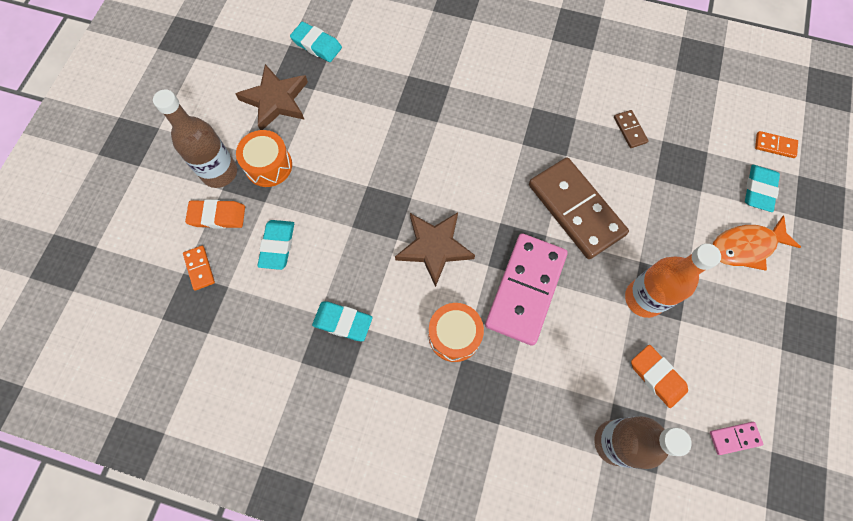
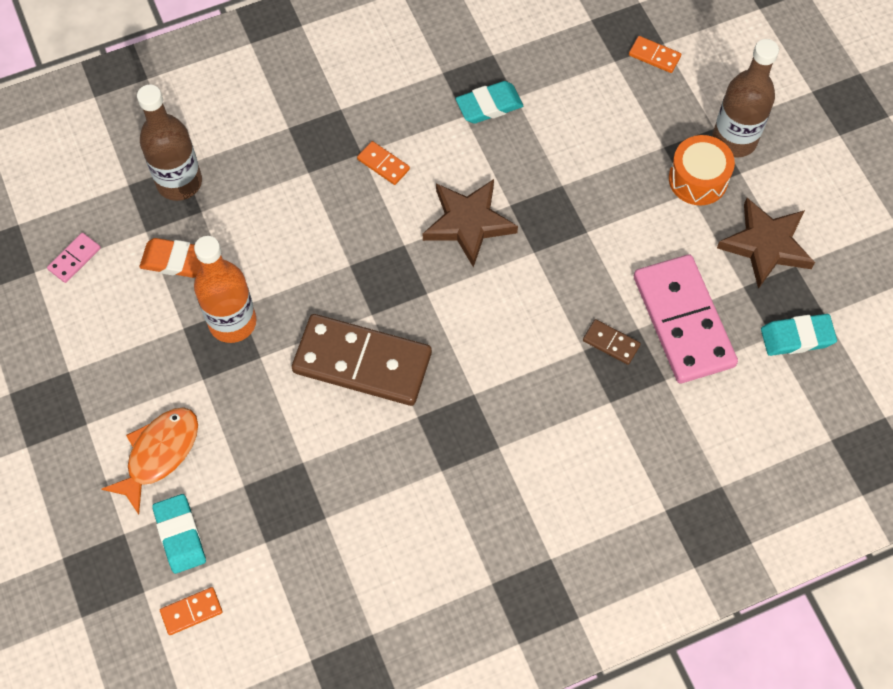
camera: 140 degrees right, 5 degrees down
(217, 216) = (690, 104): orange eraser -> none
(277, 246) = (610, 120): turquoise eraser -> none
(454, 335) = (383, 164): orange drum -> orange domino
(525, 290) = (351, 248): pink domino -> pink domino (683, 321)
(630, 130) = (370, 502): brown domino -> brown domino (611, 343)

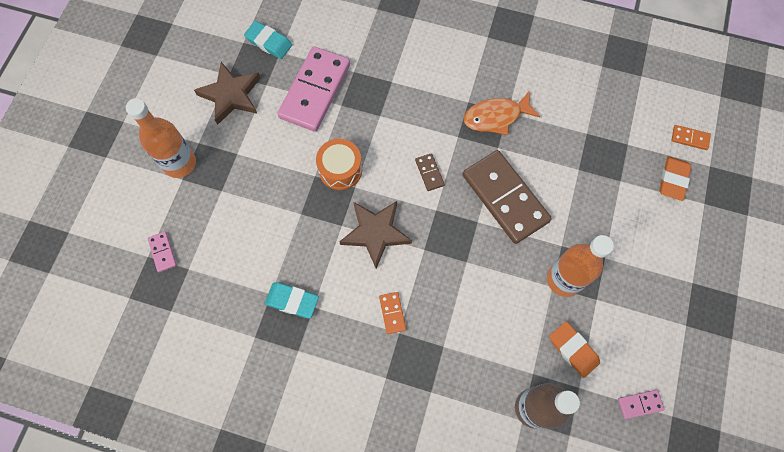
camera: 140 degrees left, 5 degrees up
(159, 454) = (658, 232): orange fish -> orange fish (496, 117)
(180, 535) = (673, 180): turquoise eraser -> orange eraser
(611, 343) = (362, 108): brown domino -> brown domino (429, 173)
(654, 56) = (163, 252): orange domino -> pink domino
(698, 179) = (224, 157): orange drum -> orange drum (340, 170)
(734, 140) = (179, 163): brown bottle -> orange bottle

